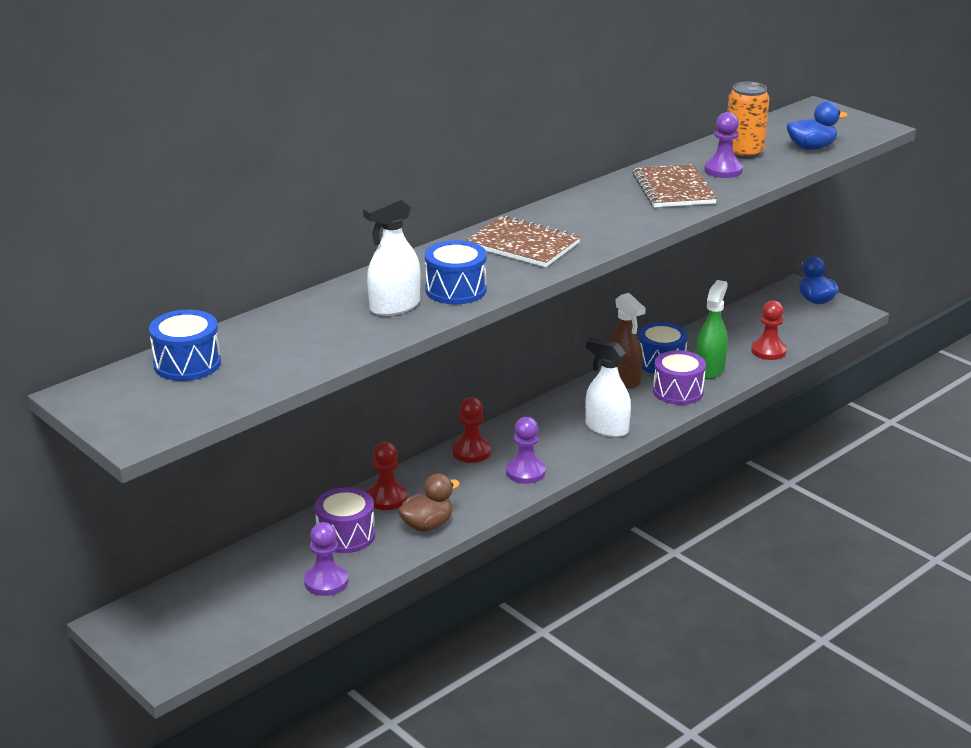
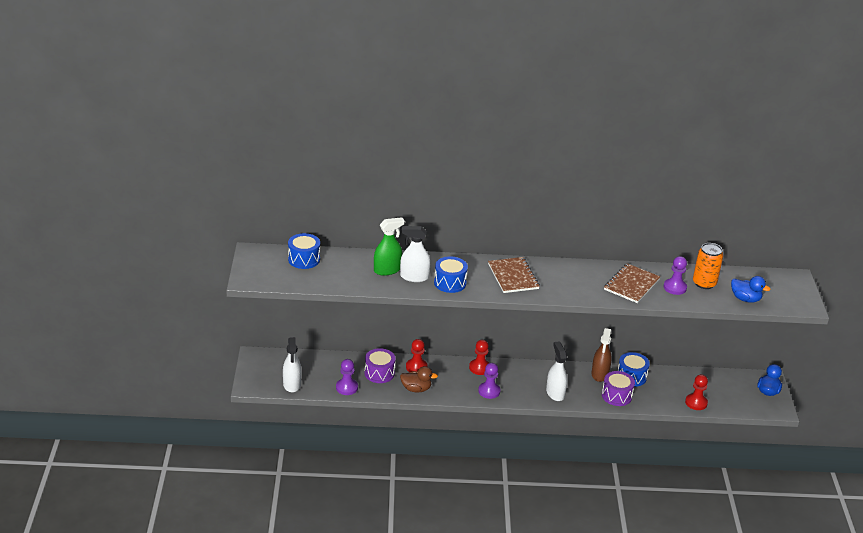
camera: 40 degrees right, 5 degrees up
(234, 627) = (292, 384): none -> white spray bottle
(709, 369) = (650, 394): green spray bottle -> green spray bottle (387, 270)

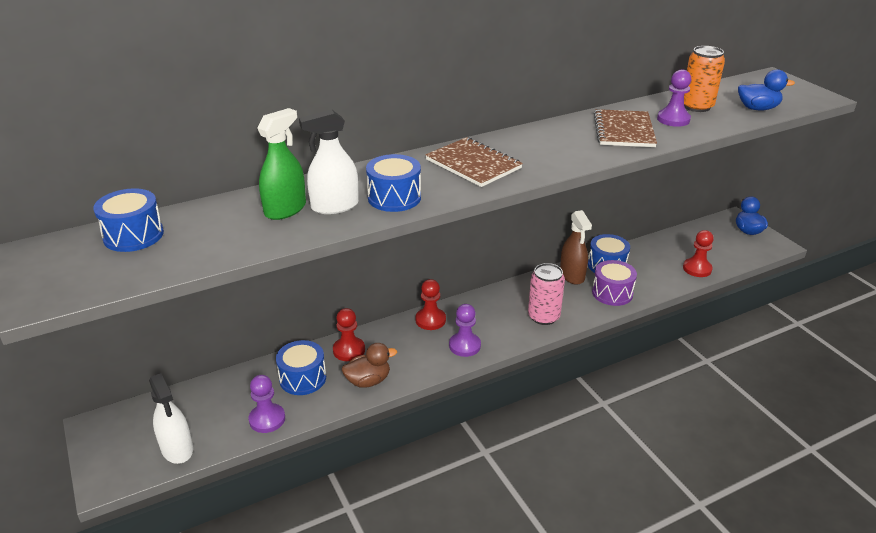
camera: 25 degrees left, 0 degrees up
(379, 373) = (303, 378): purple drum -> blue drum
(555, 393) = (543, 317): white spray bottle -> pink can

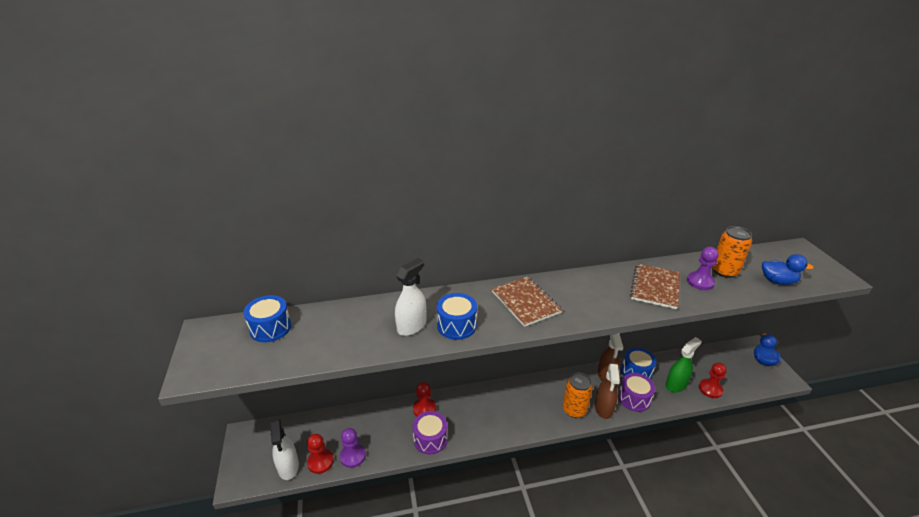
camera: 15 degrees right, 0 degrees up
(285, 209) = (377, 322): green spray bottle -> green spray bottle (676, 385)
(303, 378) = (386, 426): blue drum -> none
(334, 206) = (412, 326): white spray bottle -> white spray bottle turned 135 degrees clockwise
(368, 381) = (430, 439): brown duck -> purple drum
(430, 320) = (489, 395): red pawn -> red pawn (320, 462)
(464, 346) = (508, 423): purple pawn -> none
(543, 317) = (574, 409): pink can -> orange can
(579, 309) = (603, 408): none -> brown spray bottle

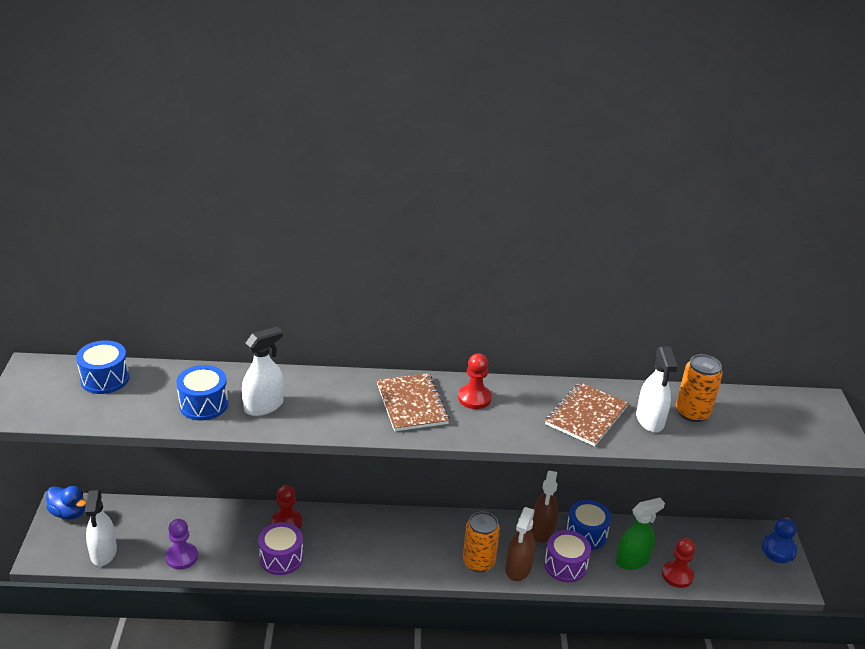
camera: 10 degrees right, 0 degrees up
(320, 462) = (142, 555): red pawn -> red pawn (474, 398)
(456, 325) = (316, 415): blue drum -> blue drum (203, 404)
(700, 282) = (650, 420): purple pawn -> white spray bottle
(777, 281) = (755, 438): blue duck -> blue duck (69, 513)

